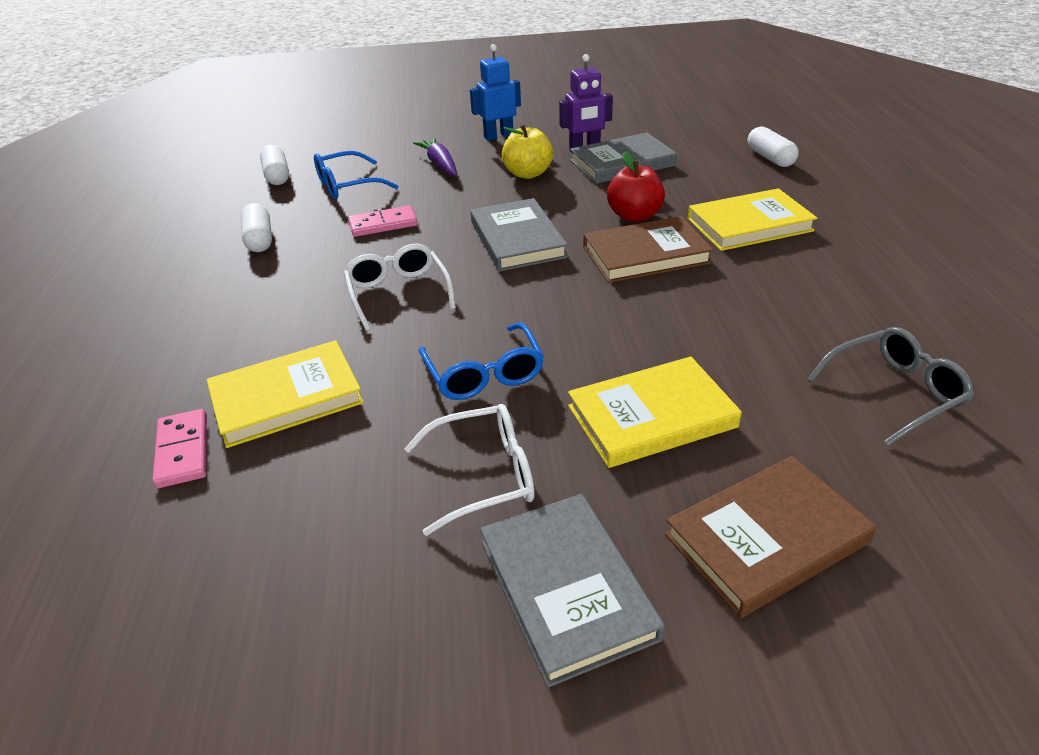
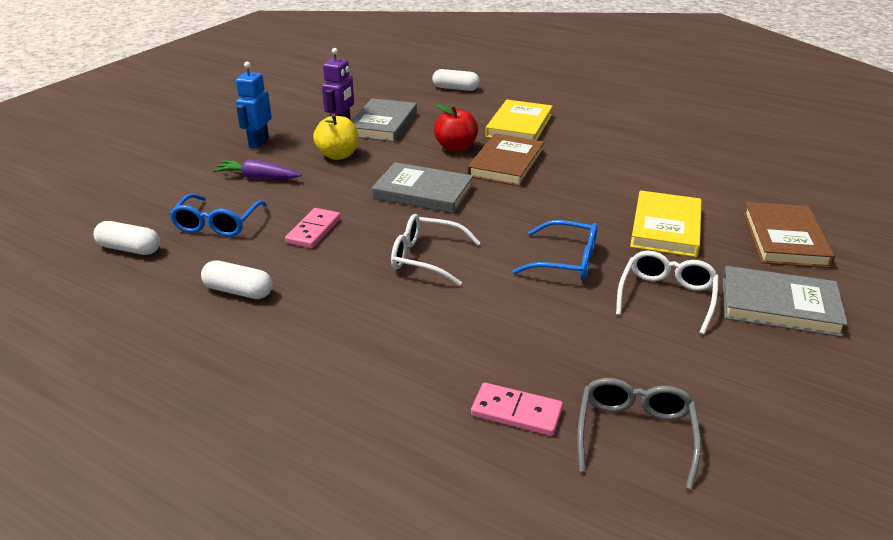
camera: 55 degrees left, 5 degrees down
(286, 398) = (502, 345): yellow book -> none
(894, 392) = (710, 164): grey glasses -> grey glasses (635, 434)

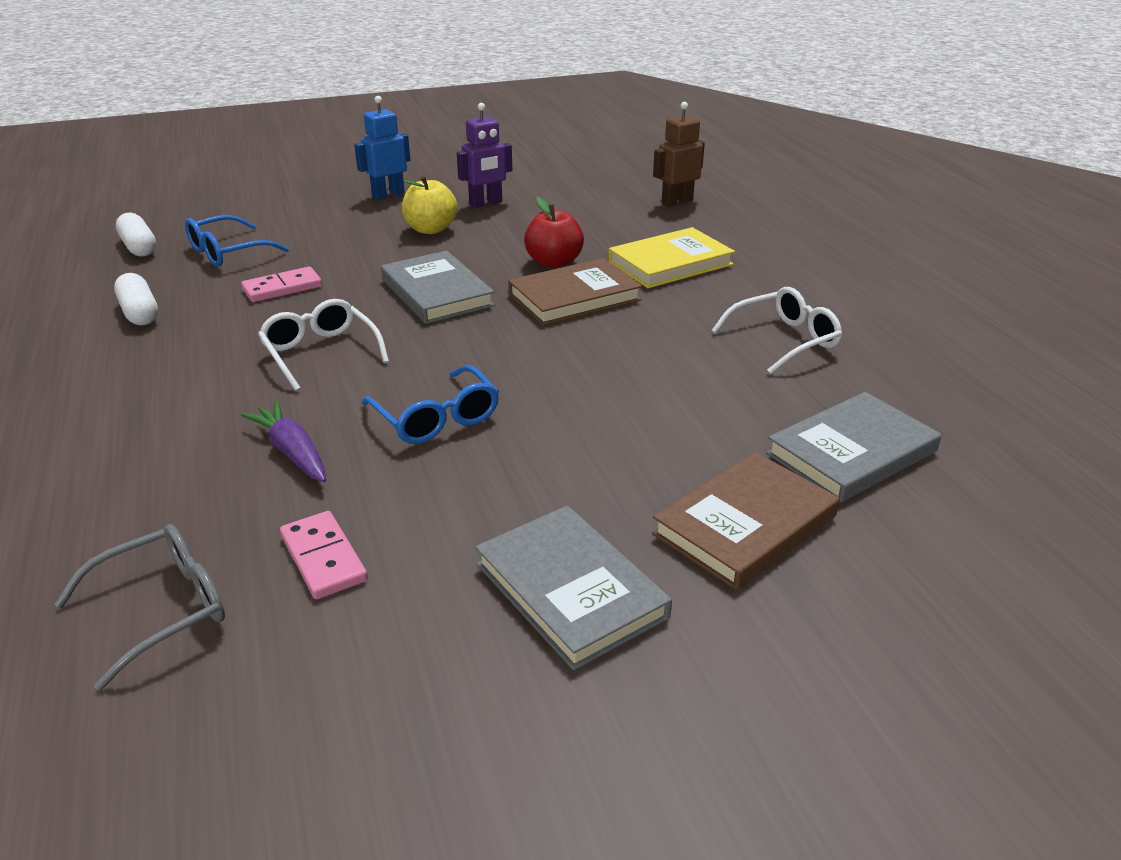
camera: 40 degrees right, 0 degrees up
(258, 177) = (329, 225): purple carrot -> purple carrot (292, 452)
(383, 124) = (529, 214): grey book -> grey book (851, 453)
(455, 88) = (677, 202): white capsule -> brown robot
(516, 412) = (120, 524): pink domino -> pink domino (324, 558)
(666, 228) = (615, 438): yellow book -> none
(666, 297) = (462, 507): white glasses -> white glasses (784, 340)

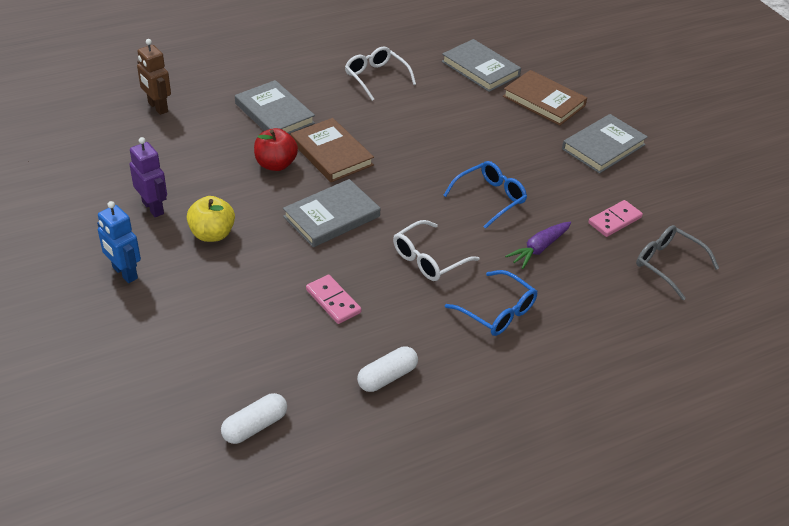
camera: 100 degrees left, 10 degrees up
(228, 252) = (264, 355): blue glasses -> blue glasses (497, 312)
(670, 263) = (274, 113): yellow book -> grey book

